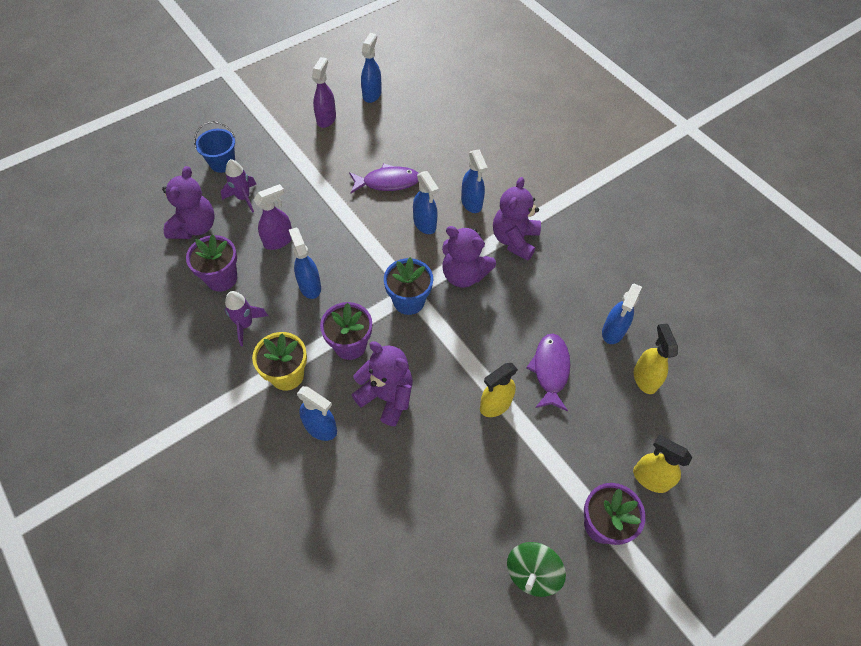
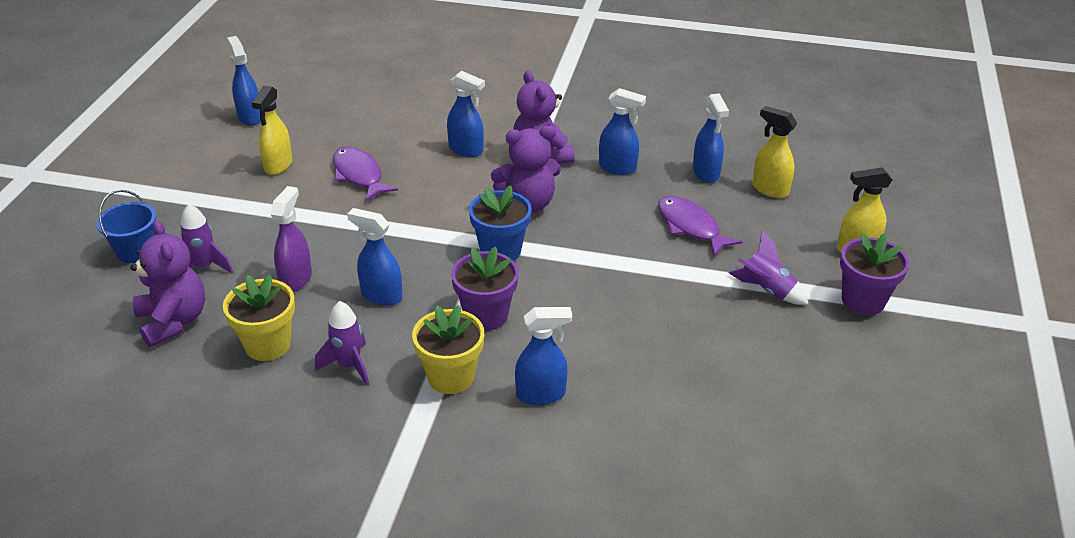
camera: 40 degrees left, 20 degrees down
(221, 278) = (267, 345): purple flower pot -> yellow flower pot
(326, 119) = (221, 158): purple spray bottle -> none
(387, 397) = (574, 331): purple teddy bear -> none
(388, 182) = (359, 175): purple fish -> purple fish turned 75 degrees counterclockwise
(425, 224) = (440, 187): blue spray bottle -> blue spray bottle (618, 168)
(495, 405) = (677, 277): yellow spray bottle -> yellow spray bottle (278, 165)
(532, 573) = (856, 368): green spinning top -> none
(543, 462) = (766, 290): none -> purple rocket

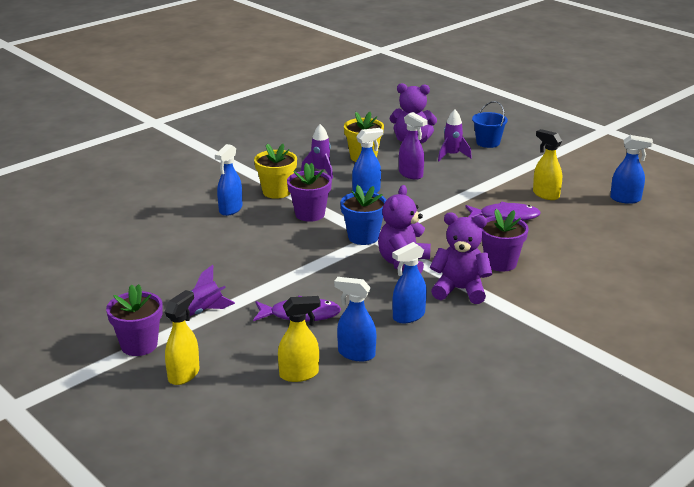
camera: 125 degrees right, 10 degrees down
(466, 150) = (500, 263): blue spray bottle -> purple flower pot

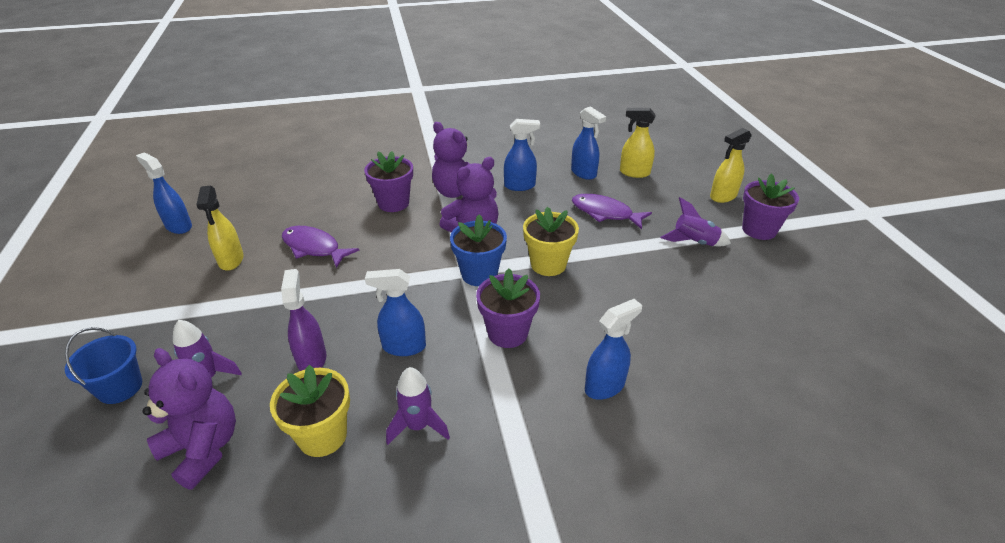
camera: 150 degrees left, 10 degrees up
(276, 192) = (518, 400): yellow flower pot -> yellow flower pot (548, 264)

